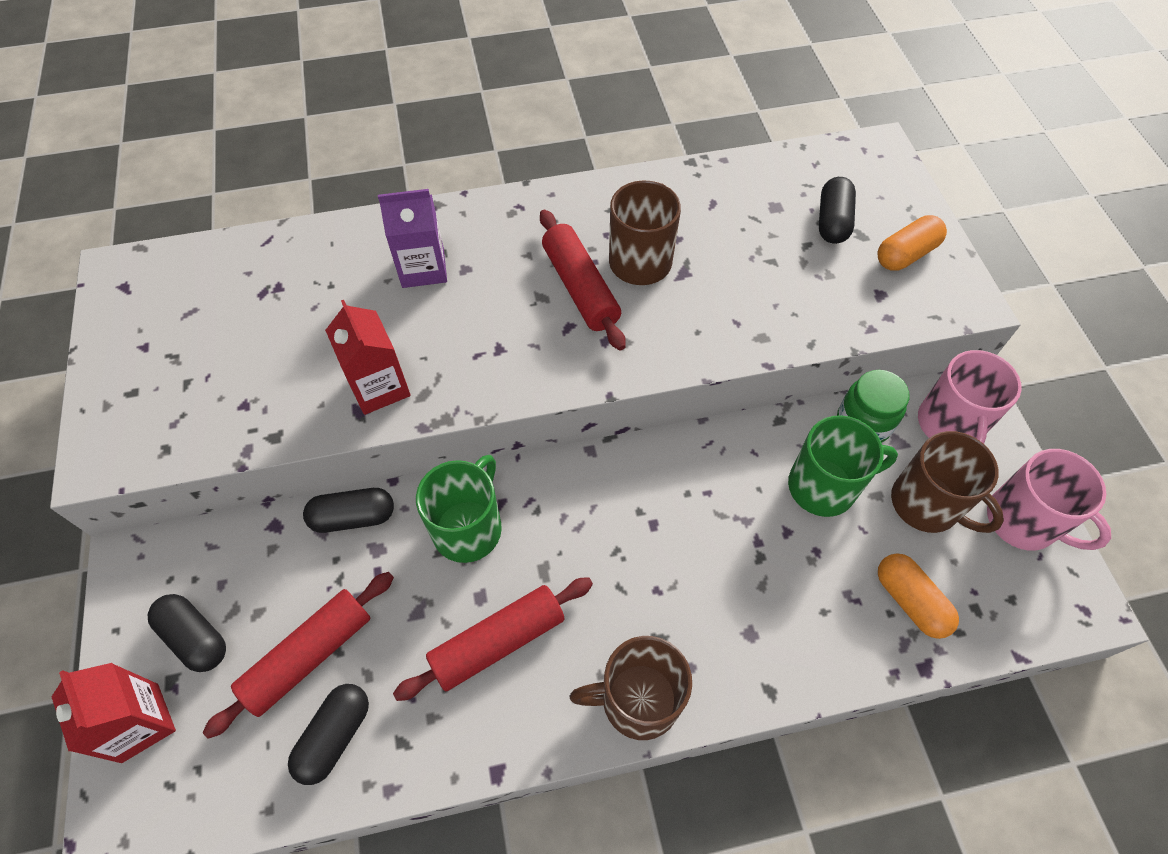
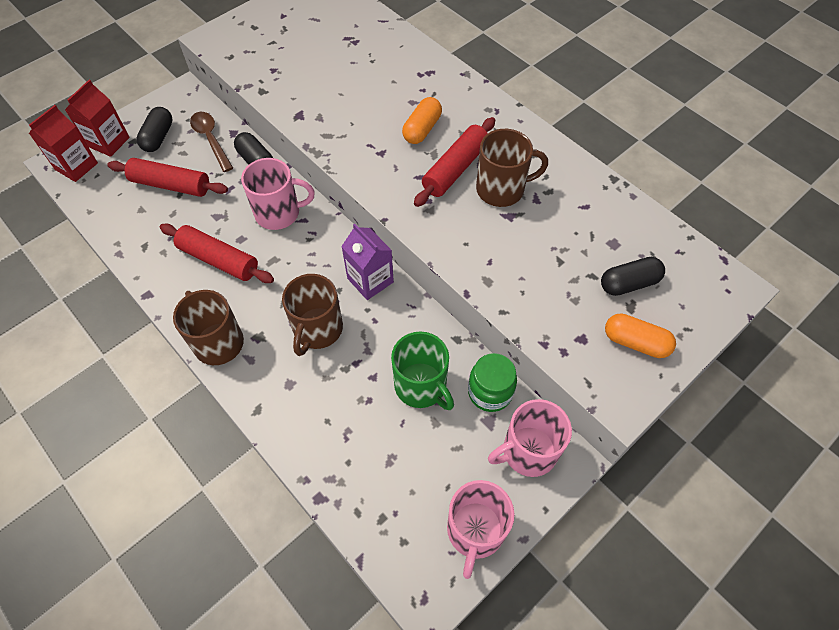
camera: 60 degrees right, 0 degrees up
(263, 561) = (211, 139): none -> brown spoon
(335, 736) = (135, 217): black capsule -> none
(379, 387) = (319, 115): red carton -> red carton (76, 166)
(423, 268) = (413, 91): purple carton -> purple carton (370, 280)
(468, 528) = (279, 213): green mug -> pink mug
(910, 601) = (364, 472): orange capsule -> orange capsule (422, 129)
(926, 504) = (448, 457): brown mug -> brown mug (317, 329)

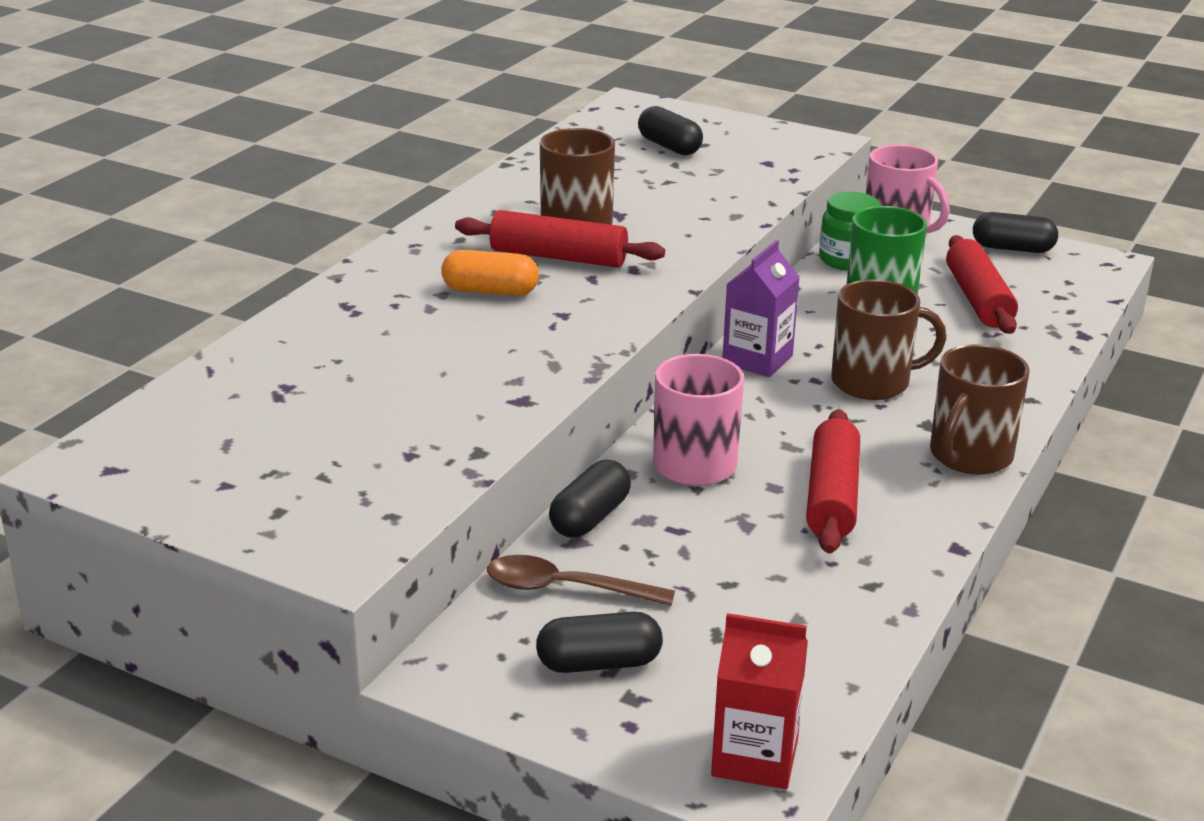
camera: 110 degrees left, 30 degrees down
(109, 142) = (655, 735): red carton -> none
(171, 185) = (713, 601): red rolling pin -> red rolling pin (978, 299)
(211, 139) = (565, 588): brown spoon -> brown spoon turned 60 degrees clockwise
(475, 531) = (1012, 248): pink mug -> black capsule
(635, 342) = (746, 139): orange capsule -> none

